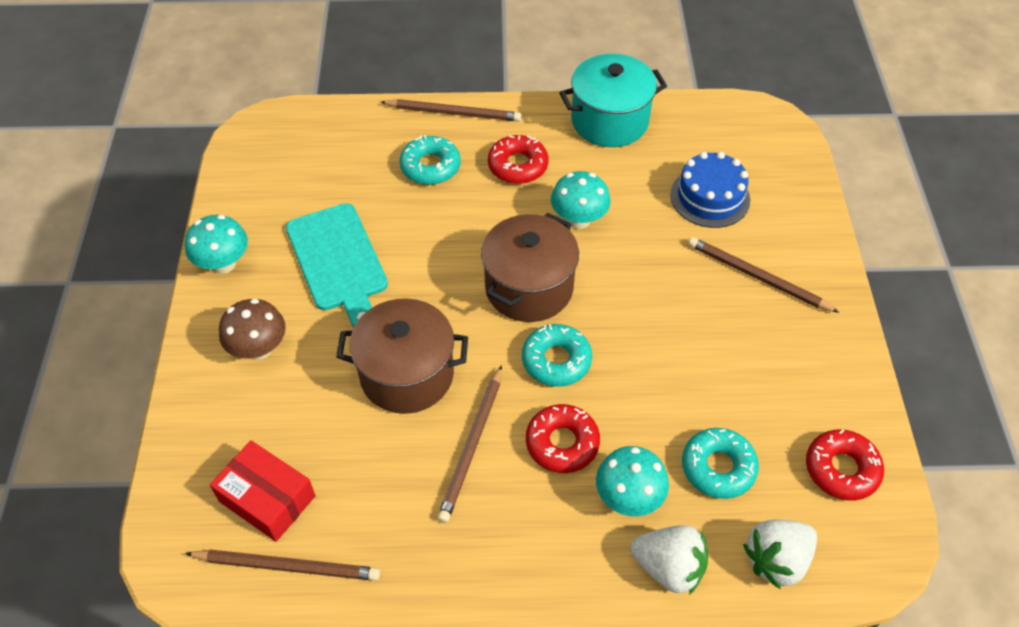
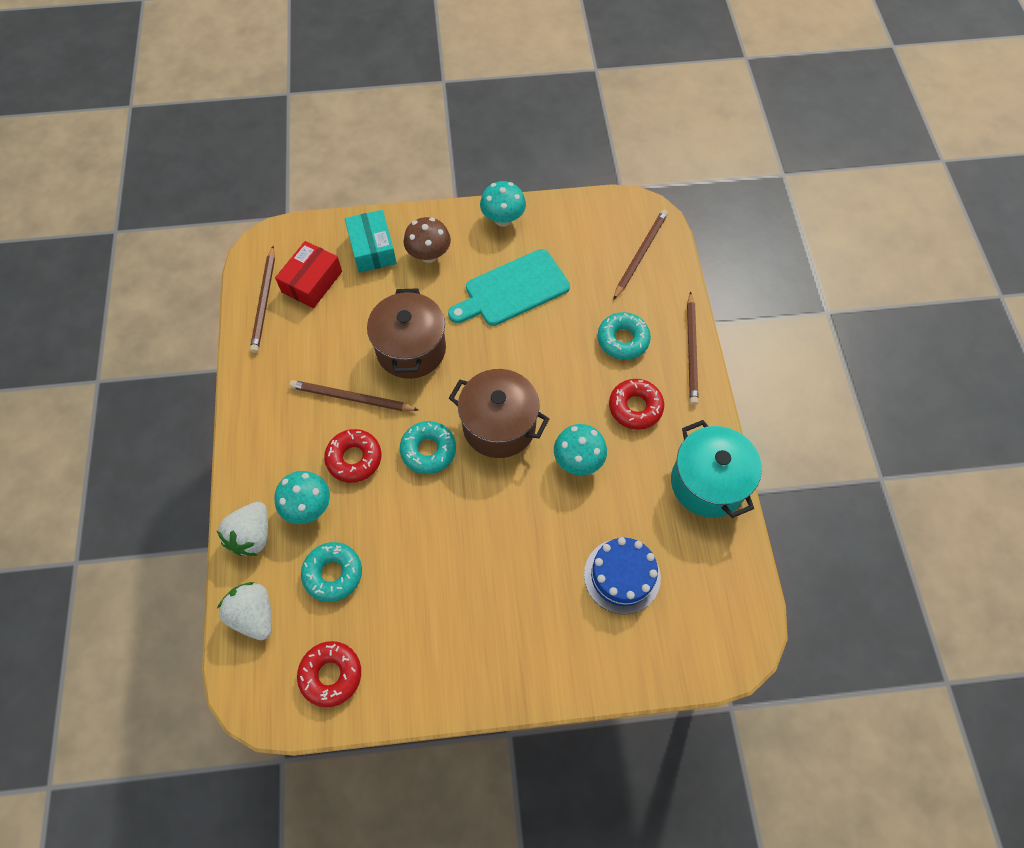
camera: 85 degrees right, 10 degrees up
(228, 417) = (372, 249): none -> turquoise box
(757, 277) = (528, 616): brown pencil -> brown pencil (640, 254)

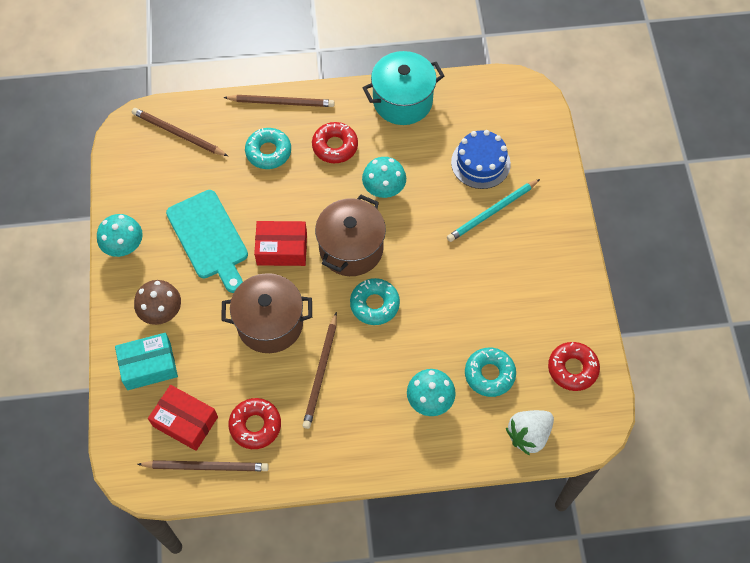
camera: 90 degrees left, 0 degrees up
(252, 536) = (458, 446): white strawberry -> none
(354, 458) = (382, 365): red donut -> red donut (255, 425)
(499, 357) = (282, 249): none -> red box
(550, 587) = (492, 212): none -> turquoise pencil

